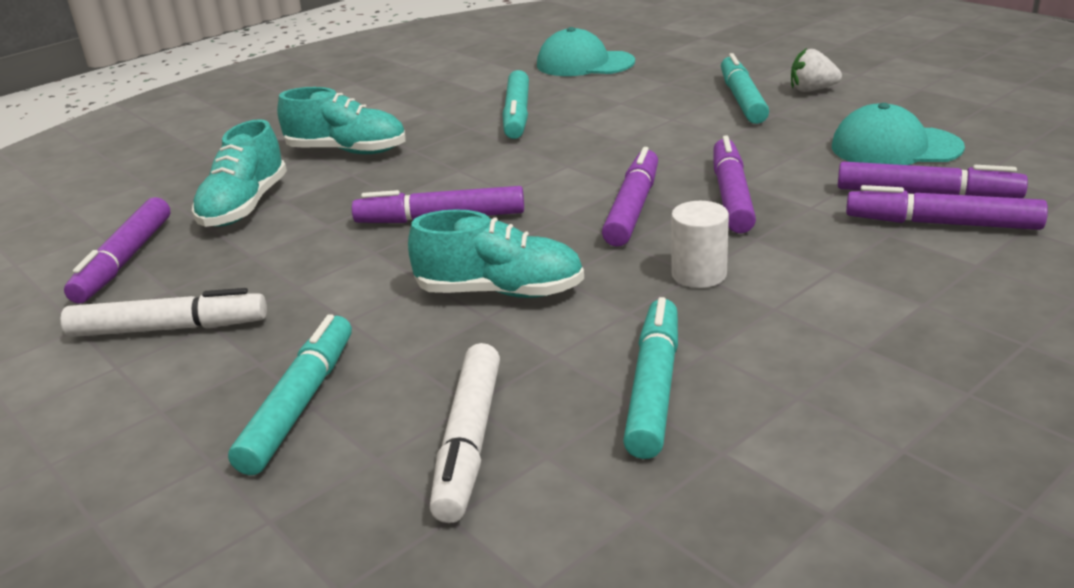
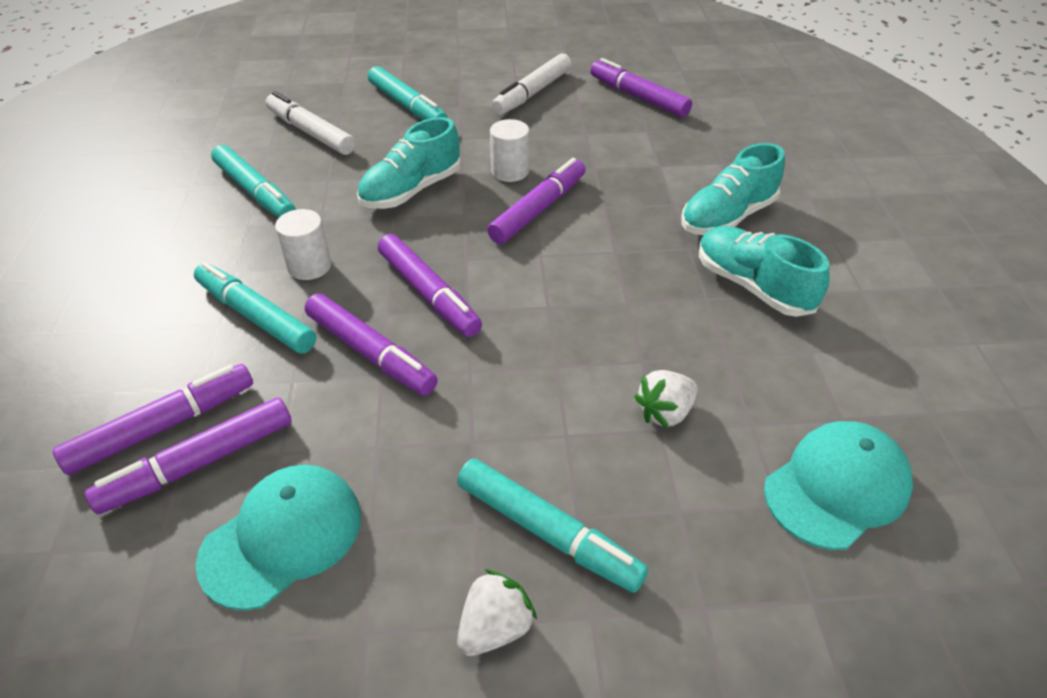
camera: 125 degrees right, 15 degrees up
(244, 206) = (669, 148): turquoise shoe -> turquoise shoe (752, 286)
(388, 259) = (510, 171): none -> white cylinder
(517, 115) = (707, 340): turquoise marker -> turquoise marker (256, 316)
(604, 105) = (665, 412): none -> white strawberry

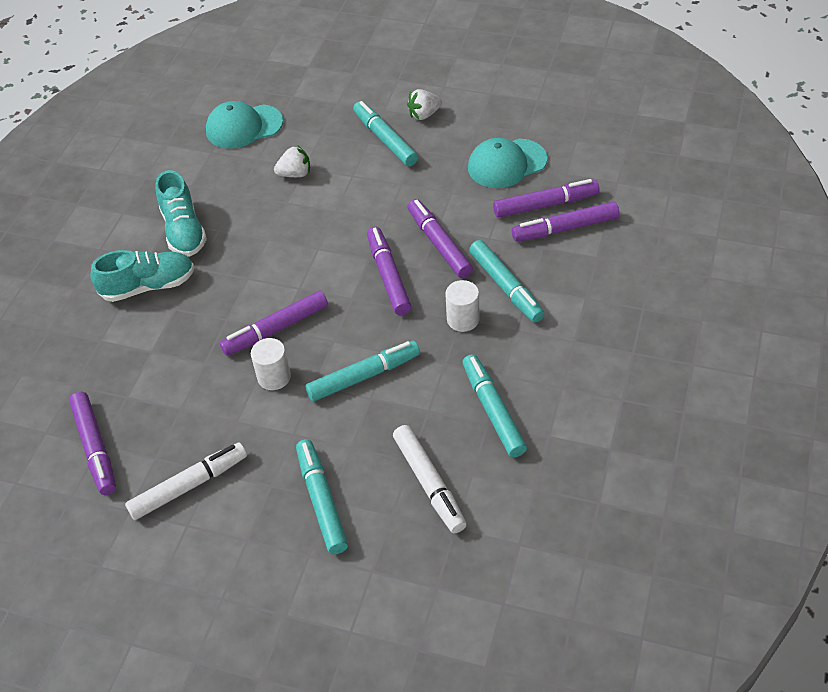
camera: 155 degrees left, 5 degrees up
(411, 191) = (363, 376): turquoise shoe -> turquoise marker

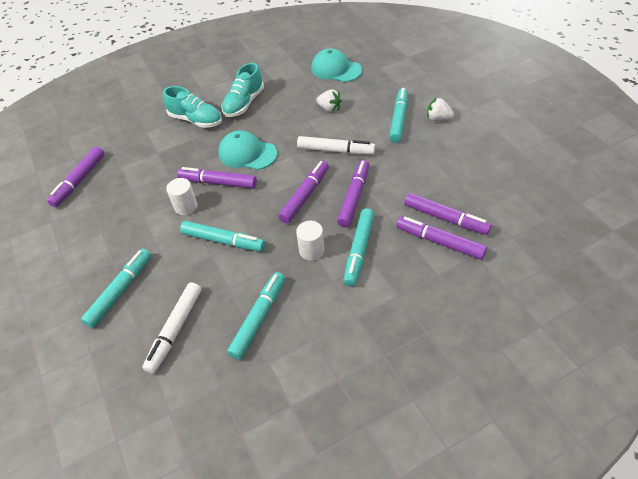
camera: 45 degrees right, 0 degrees up
(189, 486) = (85, 231): white marker -> white marker (335, 150)
(506, 164) = (452, 177): turquoise cap -> turquoise cap (247, 153)

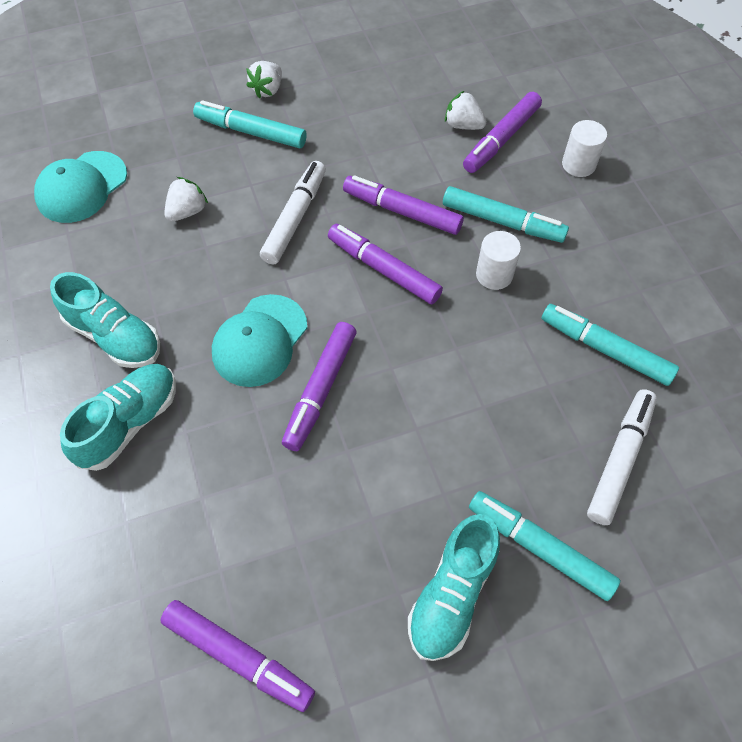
camera: 85 degrees left, 10 degrees up
(98, 254) = (451, 594): none -> turquoise shoe
(175, 330) = (619, 460): white marker -> white marker turned 90 degrees counterclockwise
(186, 206) = (366, 443): white cylinder -> white cylinder (578, 164)
(223, 241) = (456, 387): turquoise marker -> none
(445, 218) = (463, 125): purple marker -> white strawberry

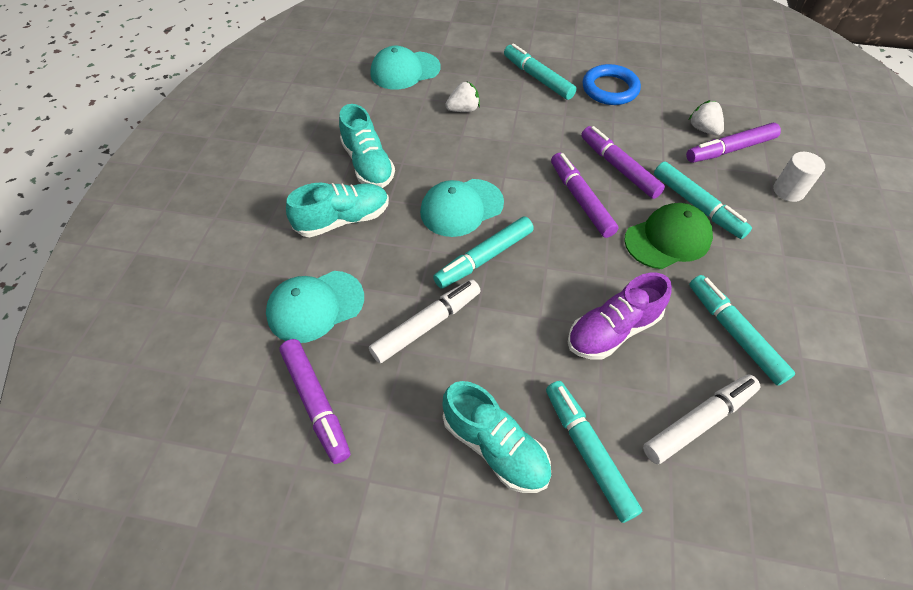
camera: 30 degrees right, 5 degrees down
(165, 547) = (315, 306): none -> turquoise cap
(268, 90) = (566, 57): white strawberry -> none
(295, 218) = (535, 142): white marker -> white marker (427, 325)
(320, 390) = (484, 258): purple marker -> turquoise marker
(340, 114) = (610, 89): none -> blue ring
(451, 594) = (495, 447): turquoise shoe -> turquoise shoe turned 105 degrees counterclockwise
(494, 275) = (668, 239): white cylinder -> green cap
(495, 406) = (612, 330): none -> purple shoe

